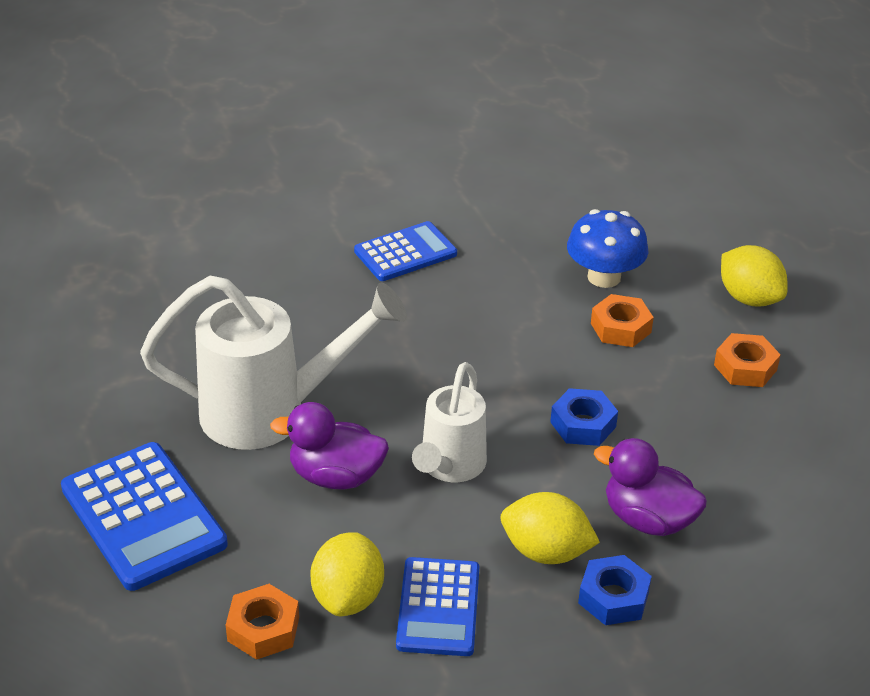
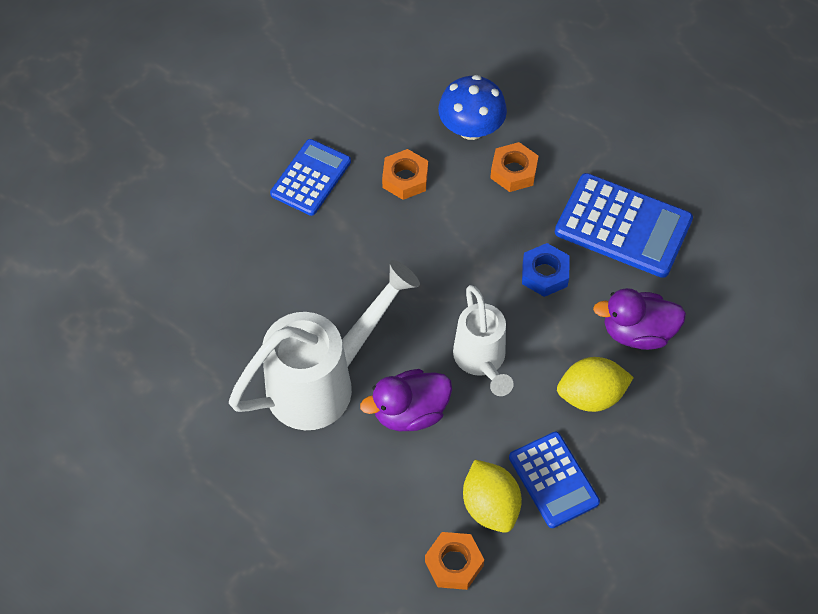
camera: 30 degrees left, 20 degrees up
(143, 516) = (302, 522): blue calculator -> blue calculator (623, 226)
(613, 597) = (655, 408): blue nut -> none
(745, 367) = (618, 164): orange nut -> orange nut (405, 179)
(749, 298) = (582, 98): yellow lemon -> none

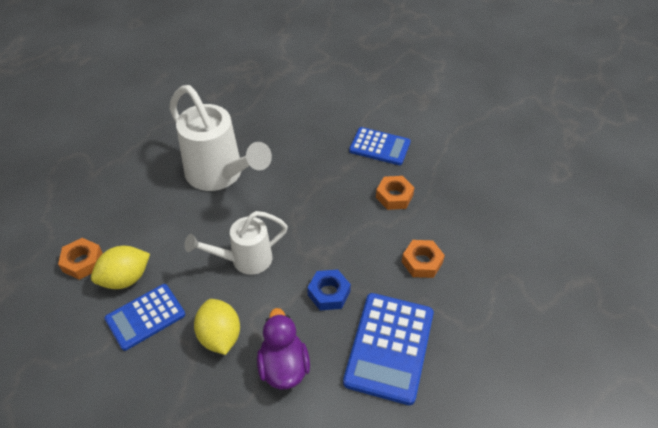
camera: 80 degrees right, 10 degrees down
(410, 412) = (199, 223): purple duck -> none
(471, 128) = (454, 230): blue mushroom -> none

